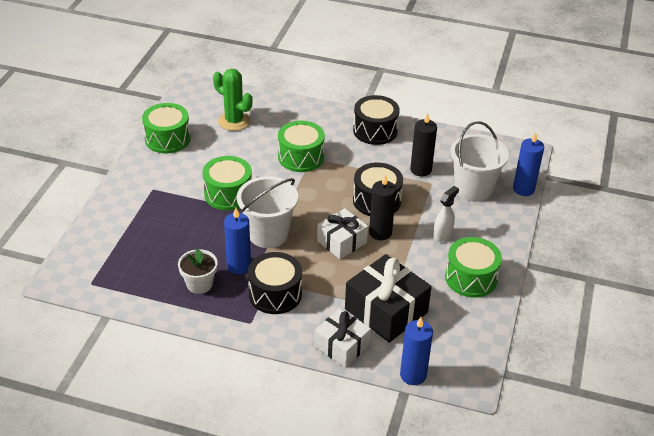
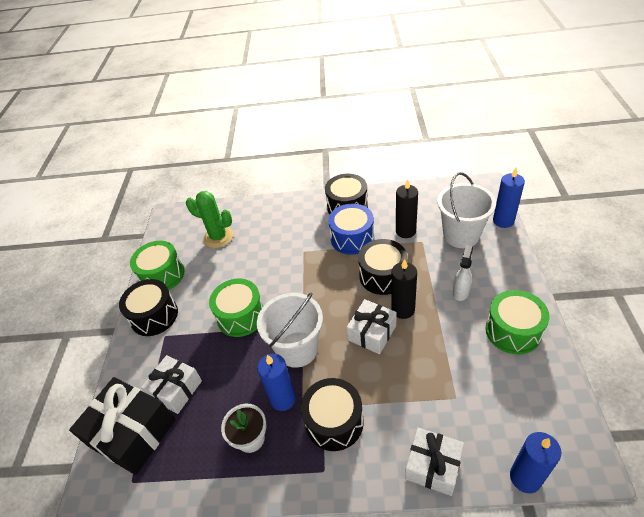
camera: 10 degrees left, 5 degrees up
(148, 170) = (154, 316): none -> black drum
(148, 232) = (176, 390): none -> white gift
(301, 157) = (293, 253): green drum -> none
(365, 160) = (352, 238): none -> blue drum
(386, 310) = (454, 401): black gift -> black gift (132, 433)

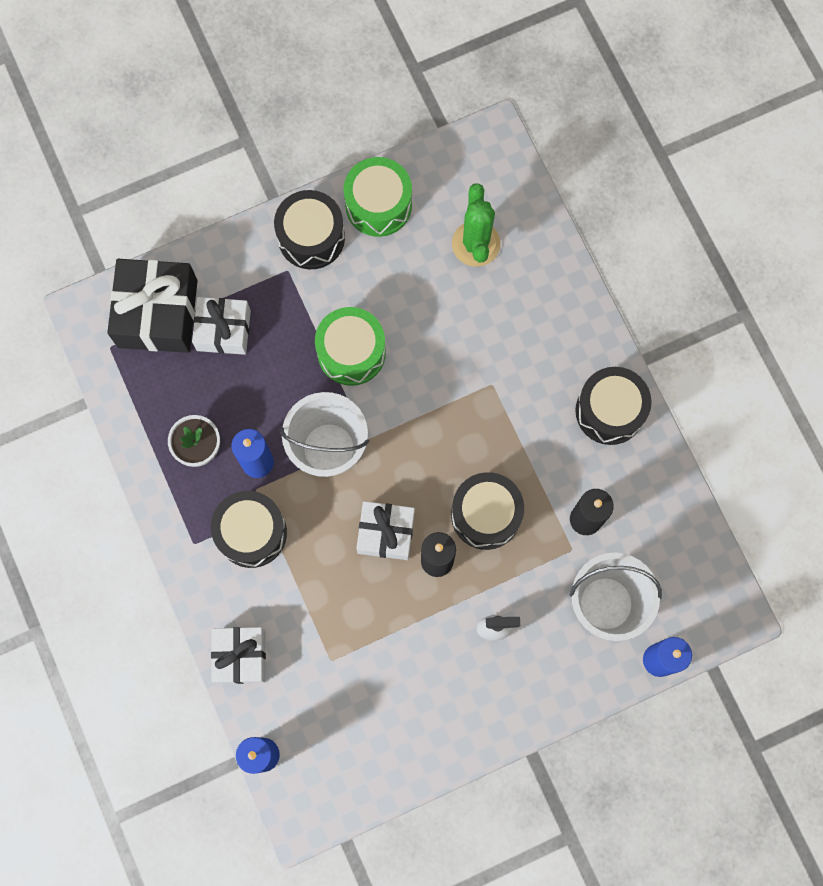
camera: 60 degrees right, 30 degrees up
(352, 238) = (543, 445): blue drum -> none
(513, 331) = (452, 710): green drum -> none

